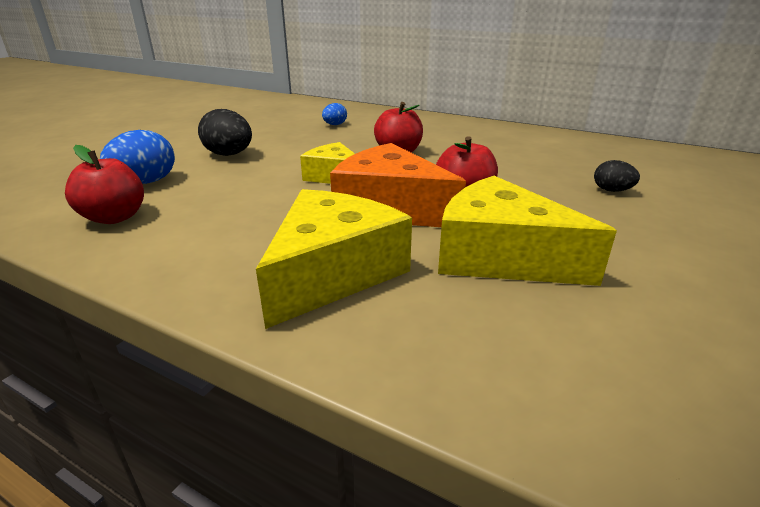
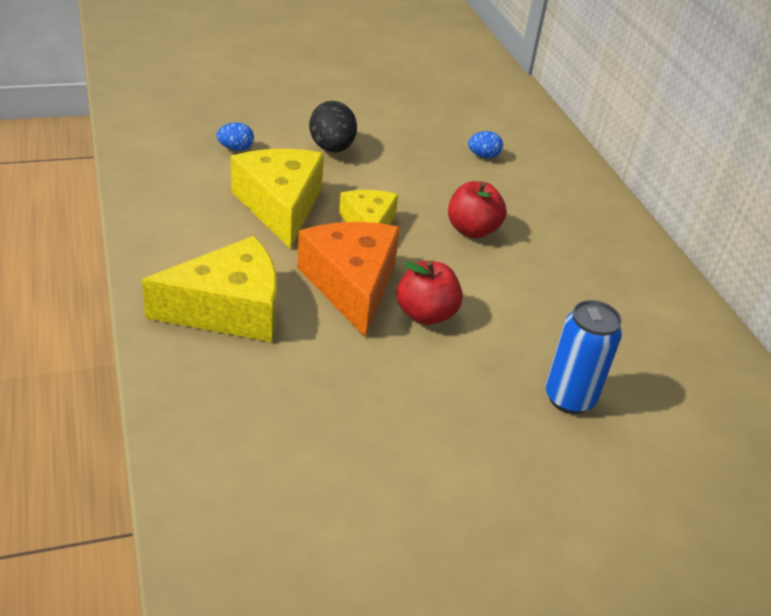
camera: 40 degrees right, 10 degrees up
(115, 217) = (178, 176): red apple -> none
(145, 182) = (235, 148): blue egg -> blue egg, size x0.57
(500, 256) = (345, 376): yellow cheese -> yellow cheese (280, 206)
(612, 190) = (569, 398): black egg -> blue can

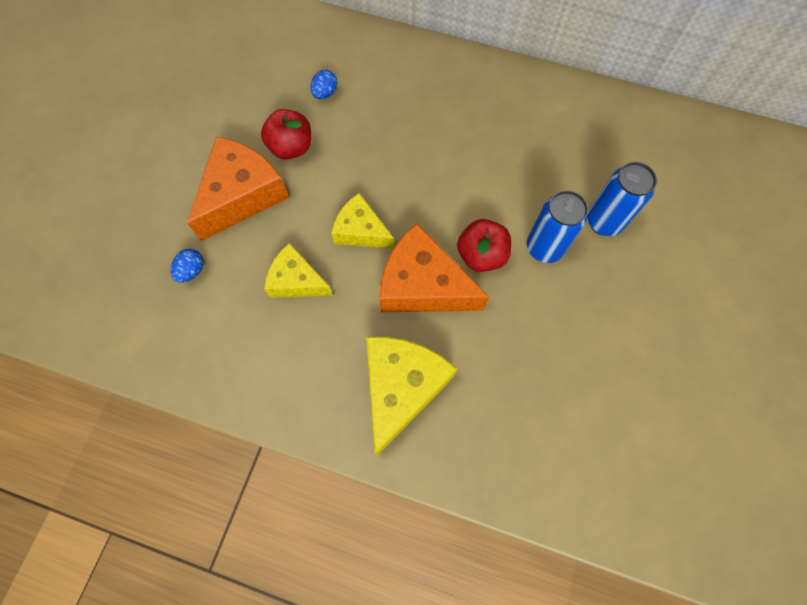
camera: 50 degrees left, 30 degrees up
(280, 206) = (297, 280): yellow cheese -> yellow cheese, size x0.62
(332, 148) = (242, 195): black egg -> orange cheese
(472, 230) = (409, 163): red apple -> red apple (291, 147)
(484, 359) = (544, 248): none -> blue can

